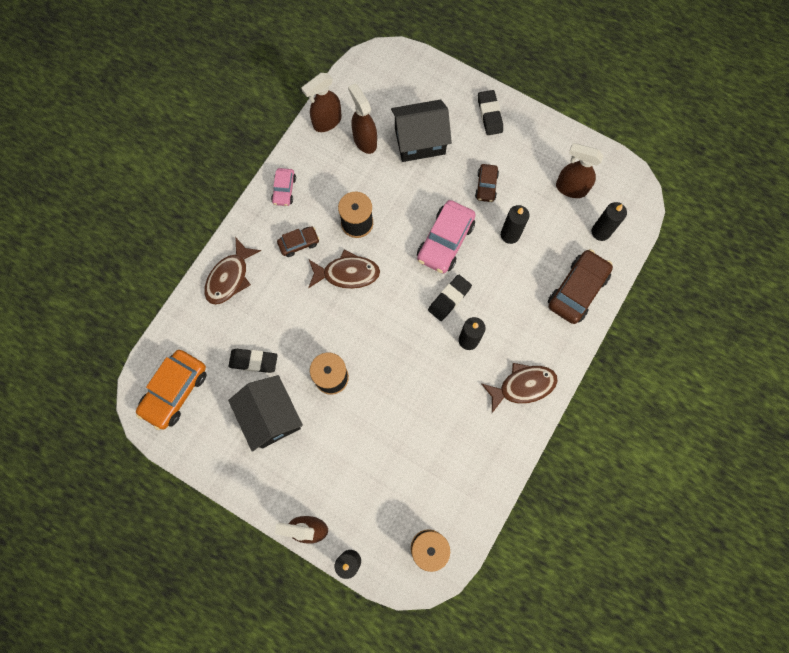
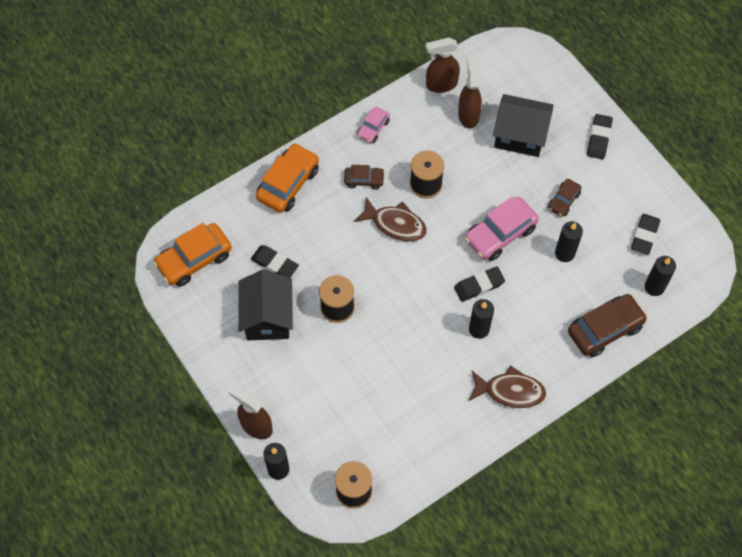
camera: 25 degrees right, 10 degrees down
(230, 277) = (288, 183): brown fish -> orange car
(570, 188) = (644, 236): brown spray bottle -> black eraser

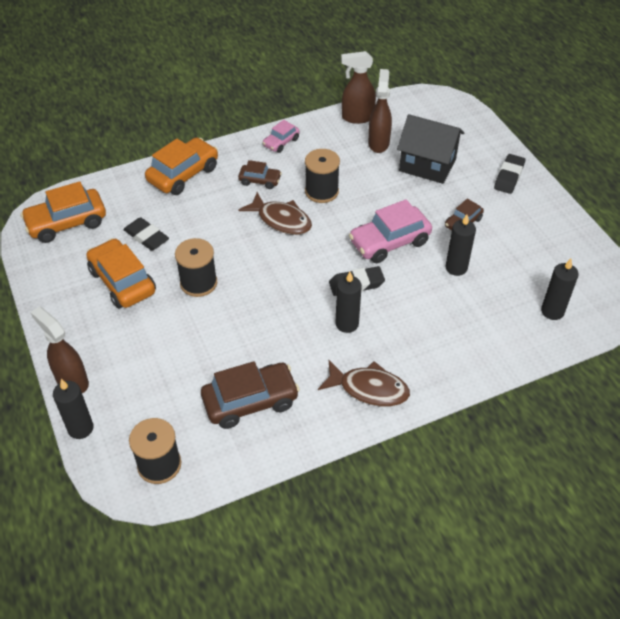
camera: 10 degrees right, 15 degrees down
(267, 317) = (122, 281): black house -> orange car
(605, 329) = (490, 343): brown car -> brown car (250, 401)
(644, 236) = (547, 264): black eraser -> none

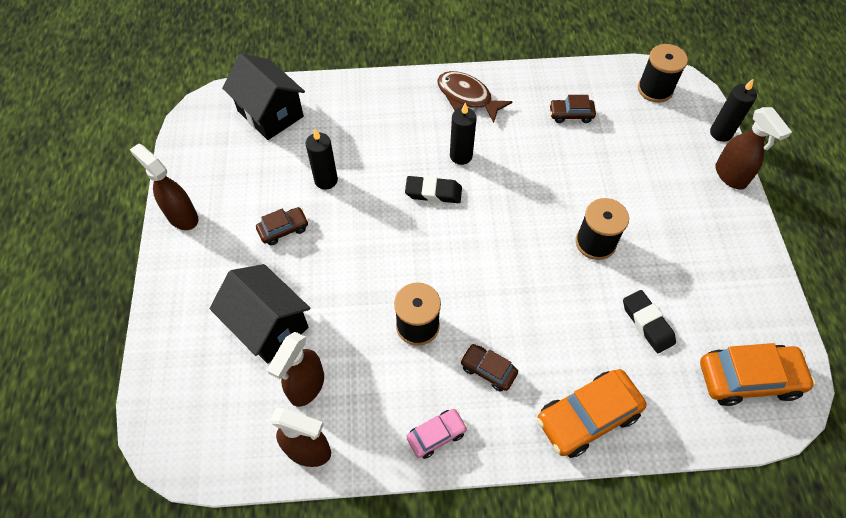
camera: 160 degrees left, 10 degrees up
(122, 281) = (679, 269): orange car -> none
(250, 401) = (571, 115): brown car -> brown car, size x0.55
(281, 220) = (482, 297): brown fish -> none
(389, 242) = (375, 230): pink car -> none
(509, 177) = (188, 275): black eraser -> none
(549, 210) = (182, 216): none -> brown spray bottle
(552, 311) = (270, 114): black candle -> black house

